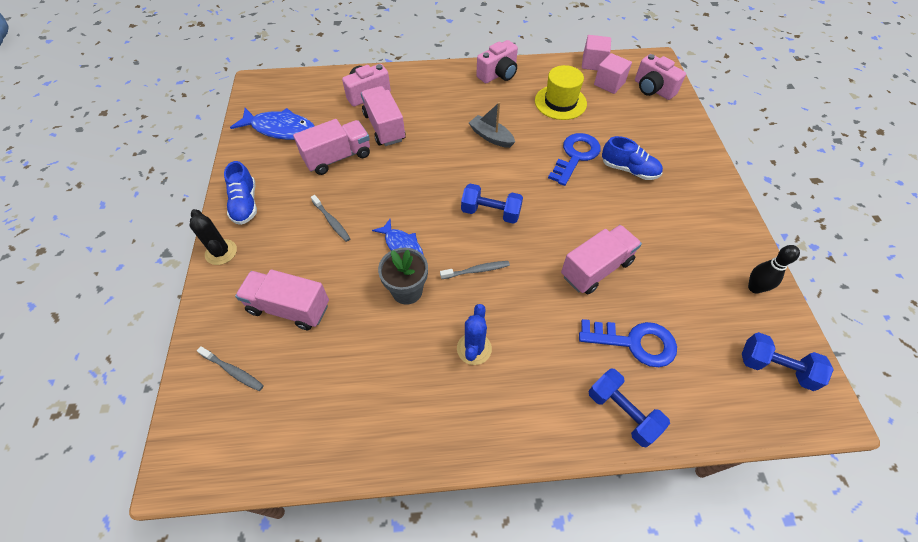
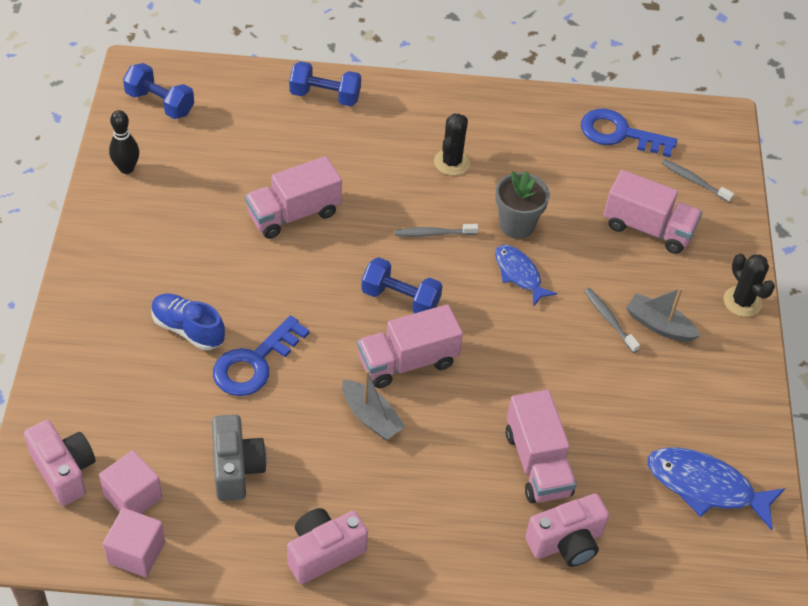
camera: 175 degrees left, 5 degrees down
(245, 204) = (728, 362): blue shoe -> none
(293, 223) = (659, 325): none -> grey boat
(338, 157) = (608, 417): pink truck -> pink truck (407, 361)
(474, 348) = (451, 162): blue cactus -> black cactus
(560, 102) = (236, 468): yellow hat -> grey camera
(622, 412) = (325, 96): blue dumbbell -> blue dumbbell turned 45 degrees counterclockwise
(634, 342) = (286, 142): blue key -> blue key (619, 134)

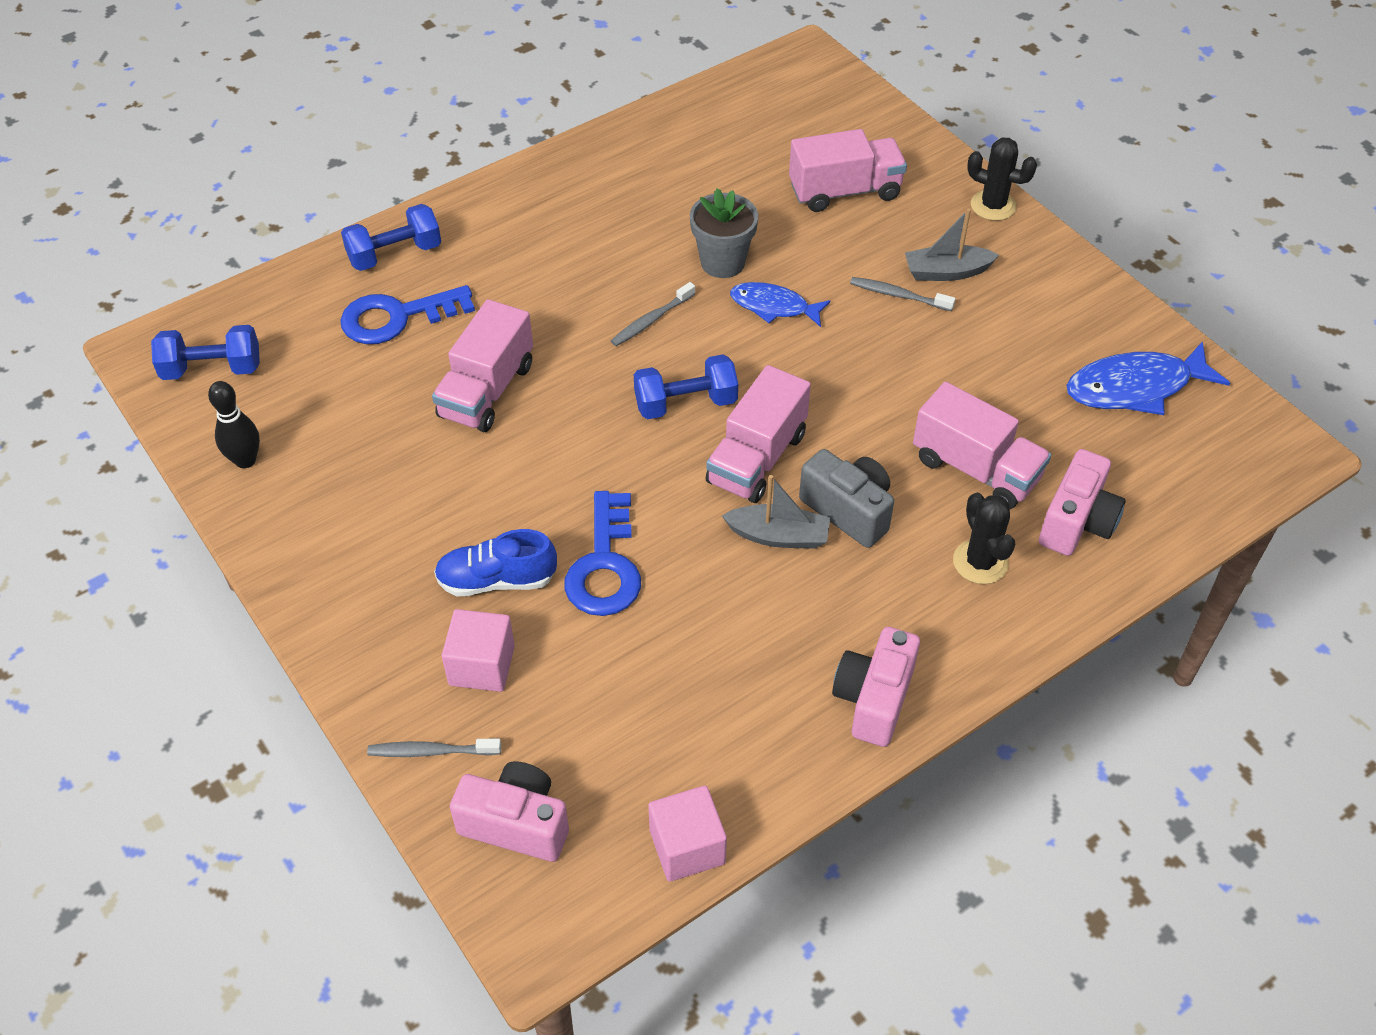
camera: 35 degrees left, 0 degrees up
(133, 496) = (621, 793): pink cube -> pink cube (482, 665)
(236, 468) = (699, 683): grey camera -> grey camera (848, 510)
(451, 162) = (596, 242): black cactus -> black cactus (980, 562)
(619, 134) = (729, 121): blue key -> blue key (397, 317)
(694, 181) = (840, 125): grey toothbrush -> grey toothbrush (431, 751)

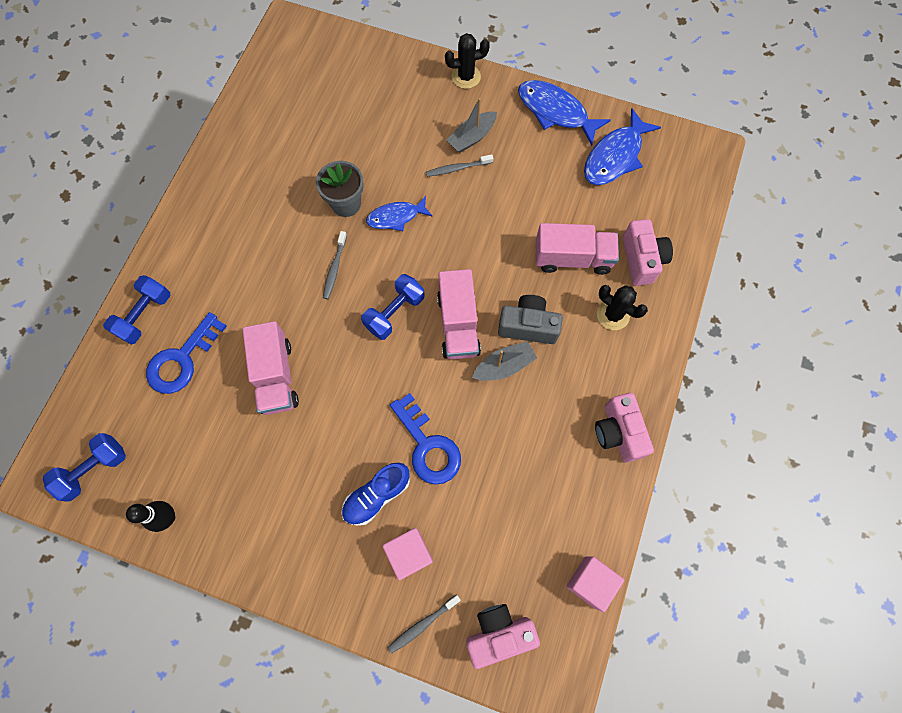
camera: 35 degrees left, 20 degrees up
(844, 191) = (379, 113): pink truck -> none
(1088, 299) = (555, 112): none -> blue fish

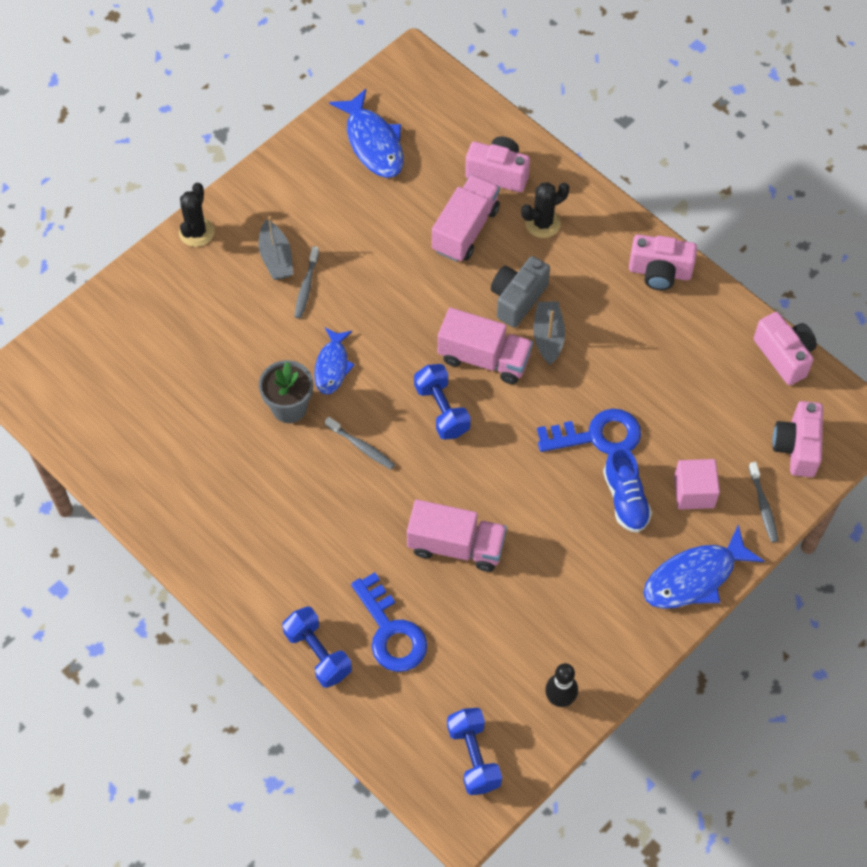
camera: 65 degrees left, 10 degrees down
(555, 112) = (290, 170): blue fish -> blue fish (694, 577)
(590, 582) = (784, 355): pink cube -> pink camera

